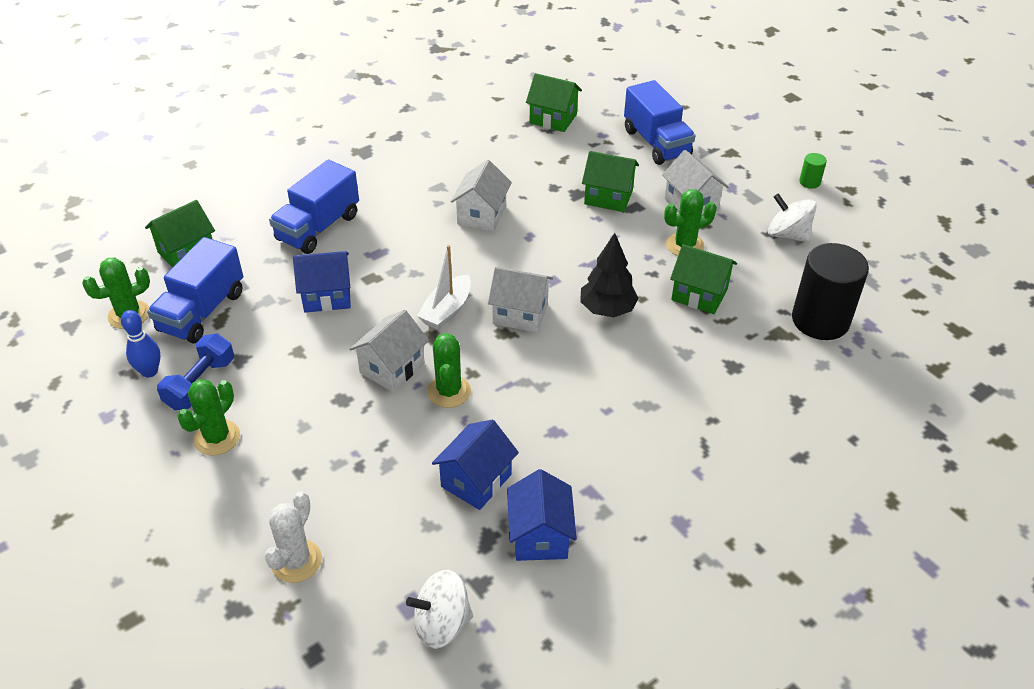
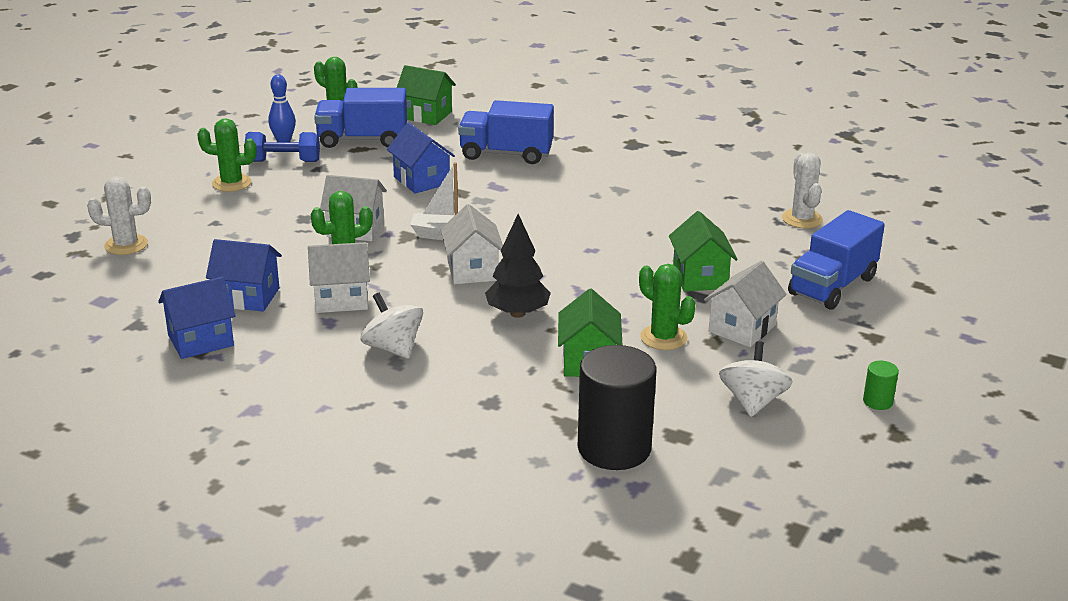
camera: 65 degrees right, 15 degrees down
(442, 624) = (90, 318): white spinning top -> white spinning top (393, 348)
(482, 215) = (599, 219): white house -> white house (341, 299)
(553, 119) = (802, 219): green house -> white cactus

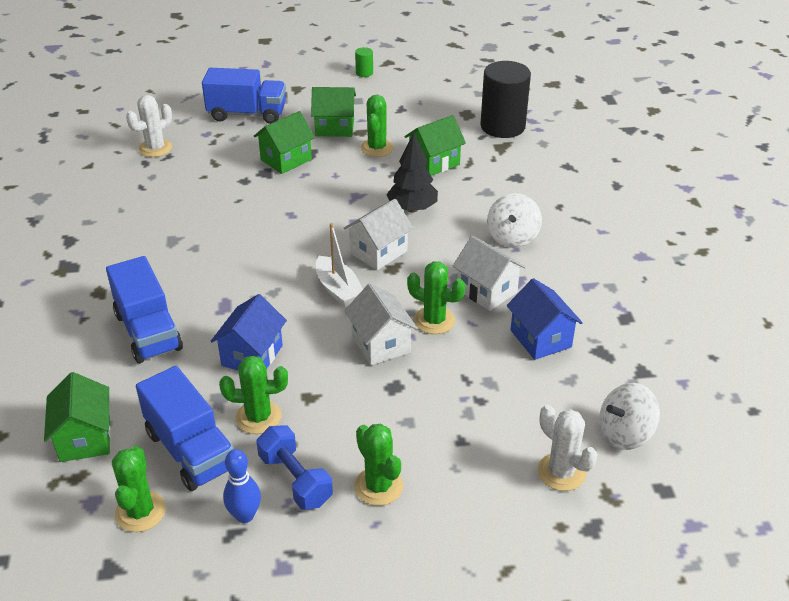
camera: 125 degrees left, 10 degrees up
(201, 340) = (615, 325): blue house -> none
(356, 166) = (258, 417): none -> green cactus
(742, 328) = (335, 127): white house -> green house
(753, 402) = (408, 103): white spinning top -> white spinning top (624, 434)

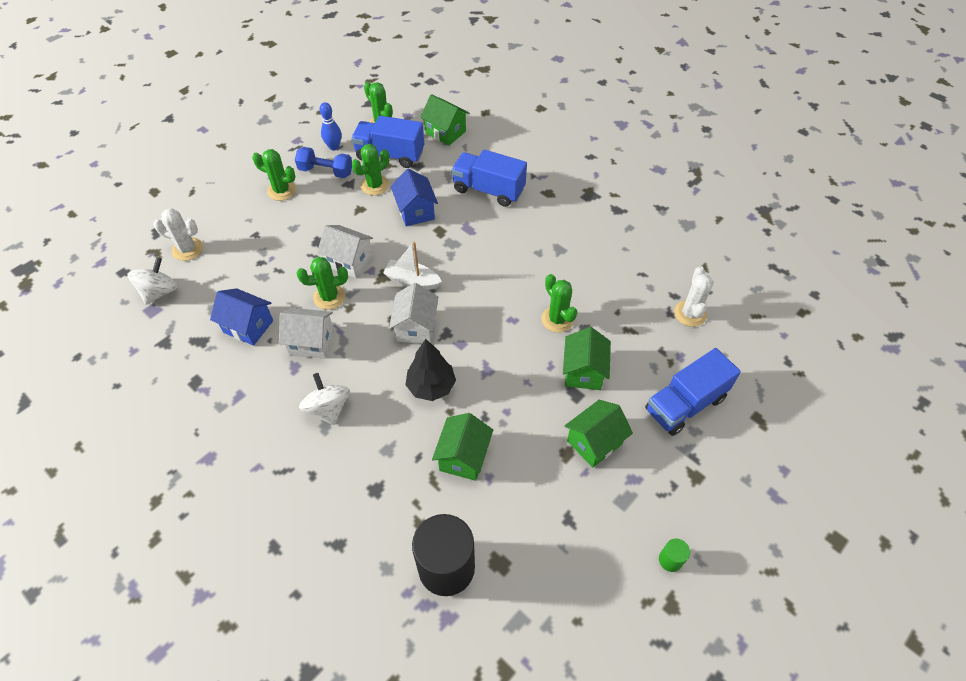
camera: 140 degrees right, 15 degrees up
(377, 148) = (530, 440): green cactus -> green cactus (557, 319)

